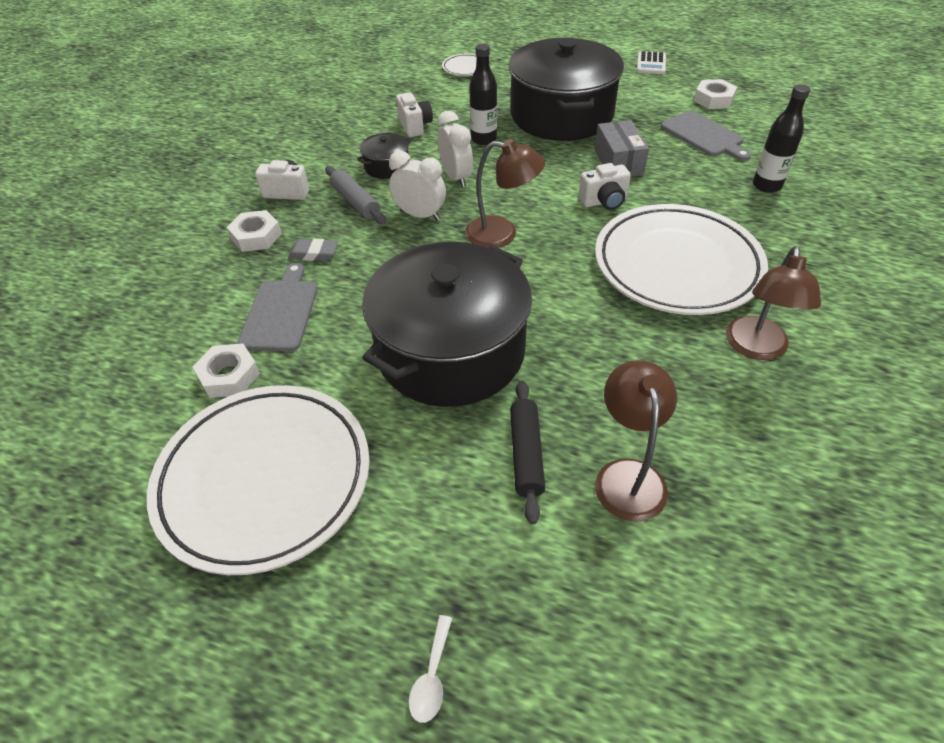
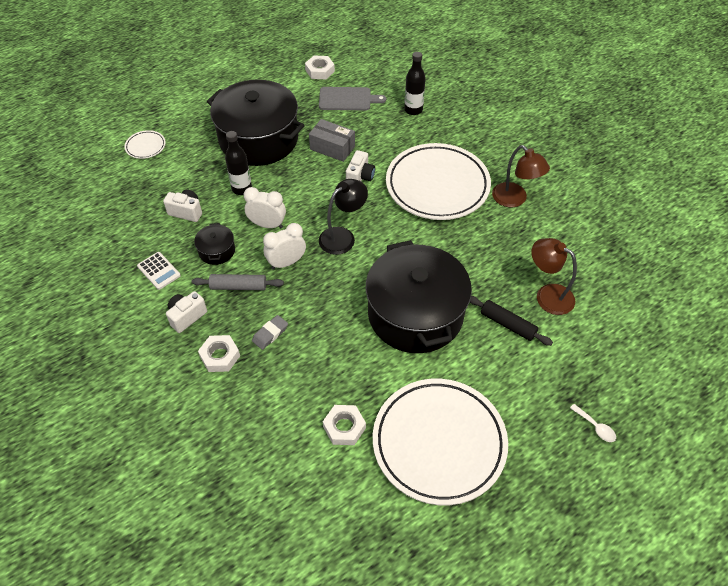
camera: 55 degrees left, 5 degrees up
(281, 312) = (311, 376): grey cutting board -> none
(502, 234) = (343, 236): brown lamp -> black lamp
(651, 64) = (253, 66): white calculator -> white calculator (159, 271)

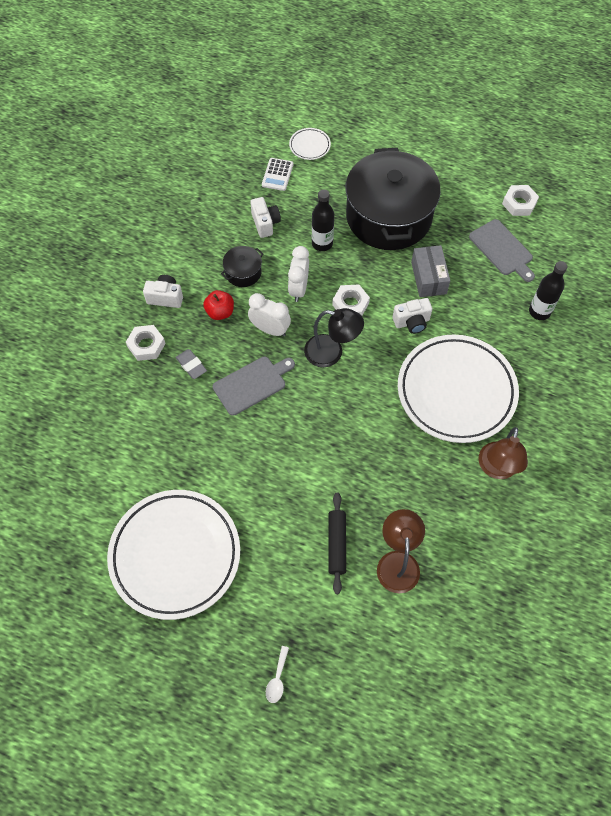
camera: 55 degrees right, 10 degrees up
(159, 271) = (193, 248): white calculator -> white calculator (277, 175)
(238, 286) = (220, 312): grey rolling pin -> red apple
(267, 225) = (298, 289): white clock -> white clock turned 150 degrees counterclockwise
(270, 334) = (191, 365): grey eraser -> grey eraser turned 45 degrees clockwise
(325, 302) = (252, 384): none -> grey cutting board
(344, 427) = (143, 475): white nut -> white nut (350, 304)
(415, 314) = (291, 461): black pot -> none

